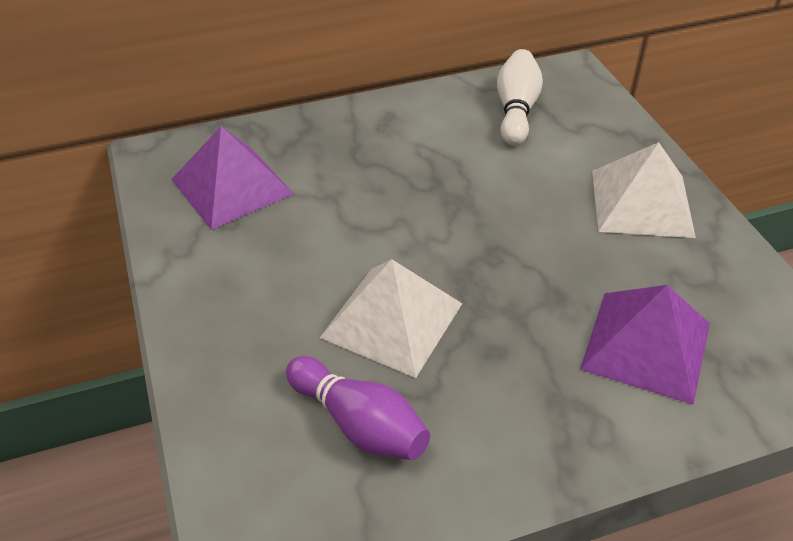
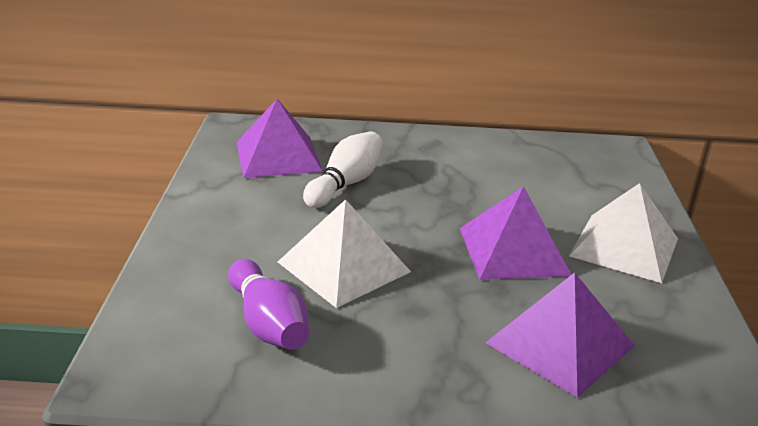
camera: 20 degrees right, 15 degrees down
(516, 110) = (549, 162): white bowling pin -> white bowling pin (345, 184)
(544, 242) = (513, 251): none -> purple pyramid

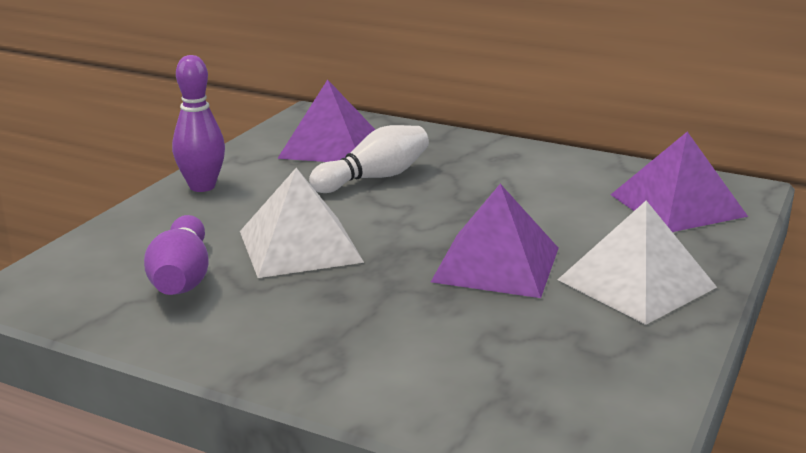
camera: 25 degrees right, 5 degrees down
(200, 220) = (202, 186): none -> purple bowling pin
(559, 344) = (459, 353): purple pyramid -> purple pyramid (677, 205)

